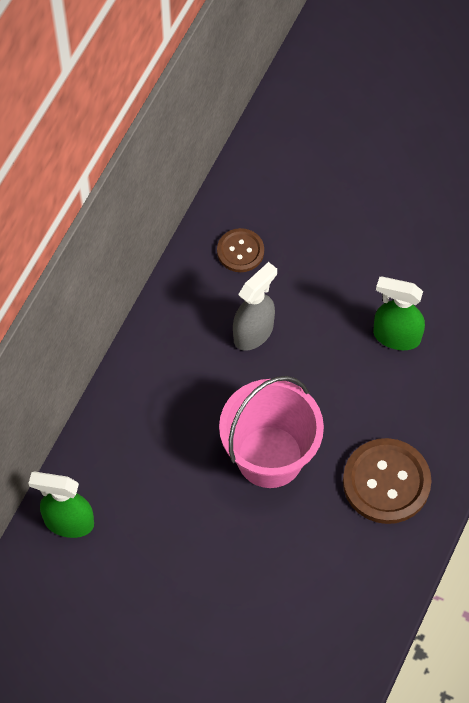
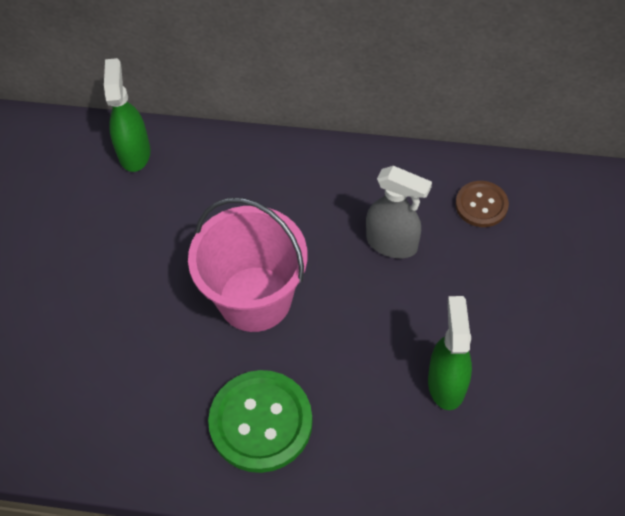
camera: 75 degrees right, 5 degrees down
(386, 482) = (261, 422): brown button -> green button

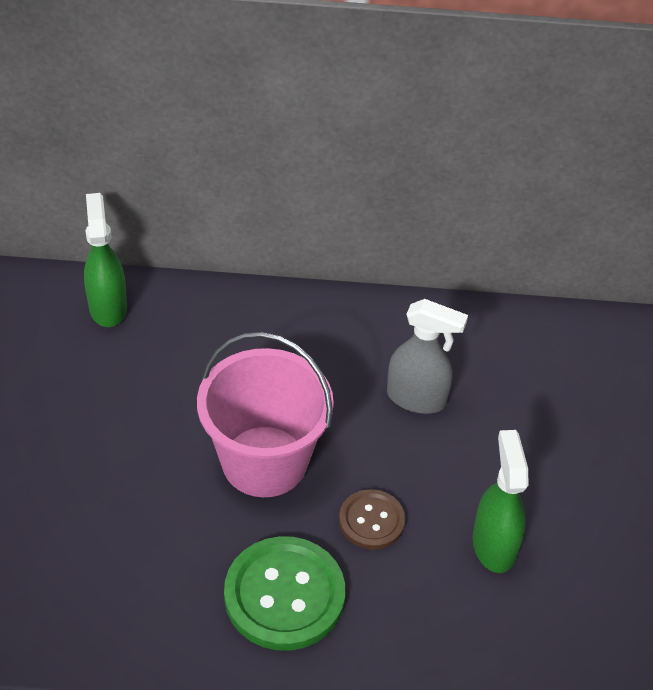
camera: 10 degrees left, 10 degrees down
(481, 205) = (512, 356): brown button -> brown button (371, 521)

